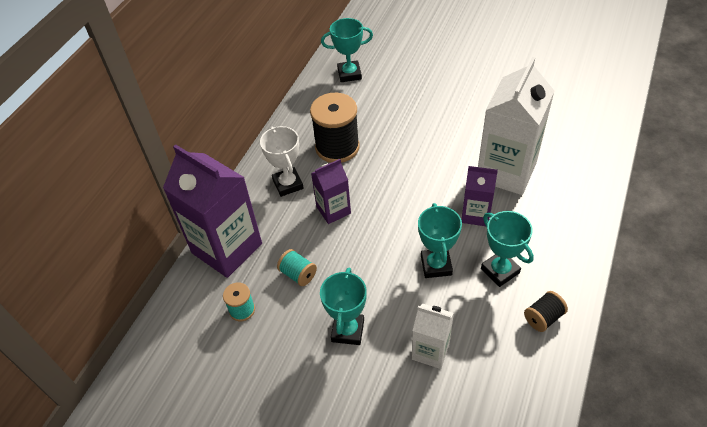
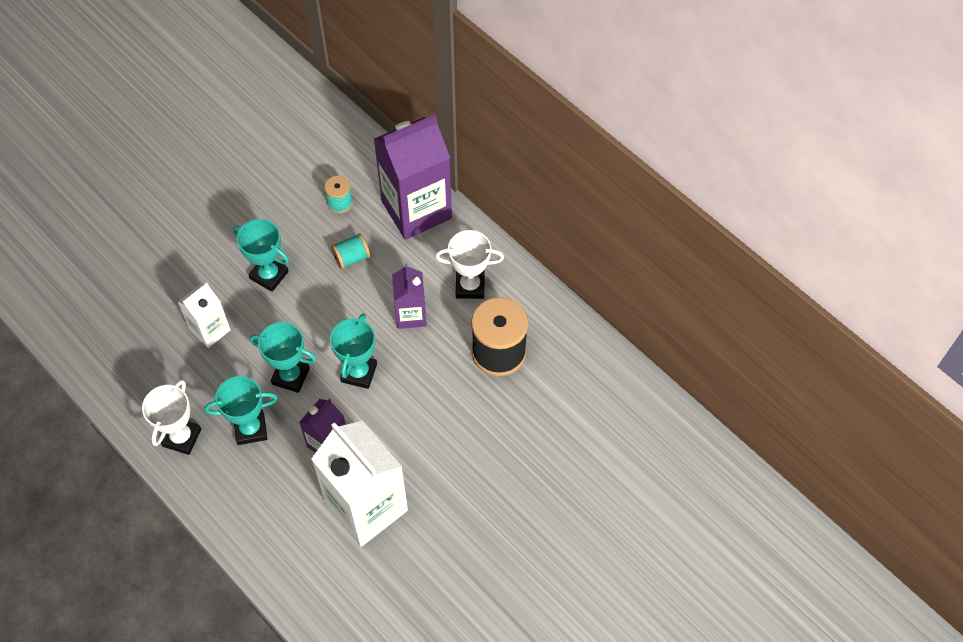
camera: 110 degrees right, 10 degrees up
(349, 74) = (621, 415): turquoise trophy -> turquoise trophy (359, 373)
(543, 318) = (182, 437): black spool -> white trophy

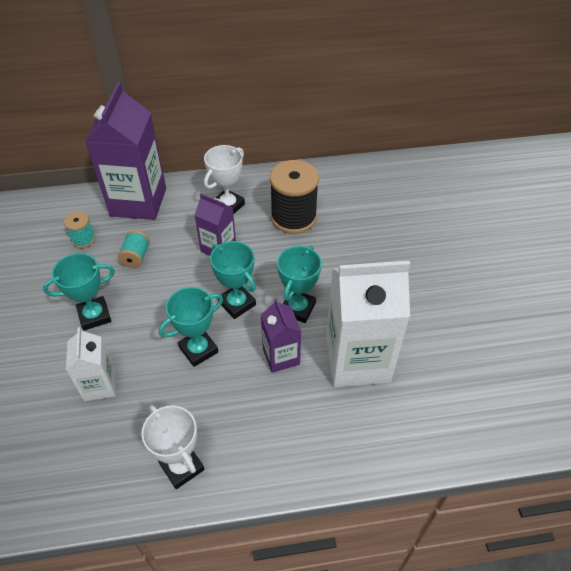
camera: 55 degrees left, 10 degrees down
(251, 429) = (221, 405): turquoise trophy -> turquoise trophy (298, 308)

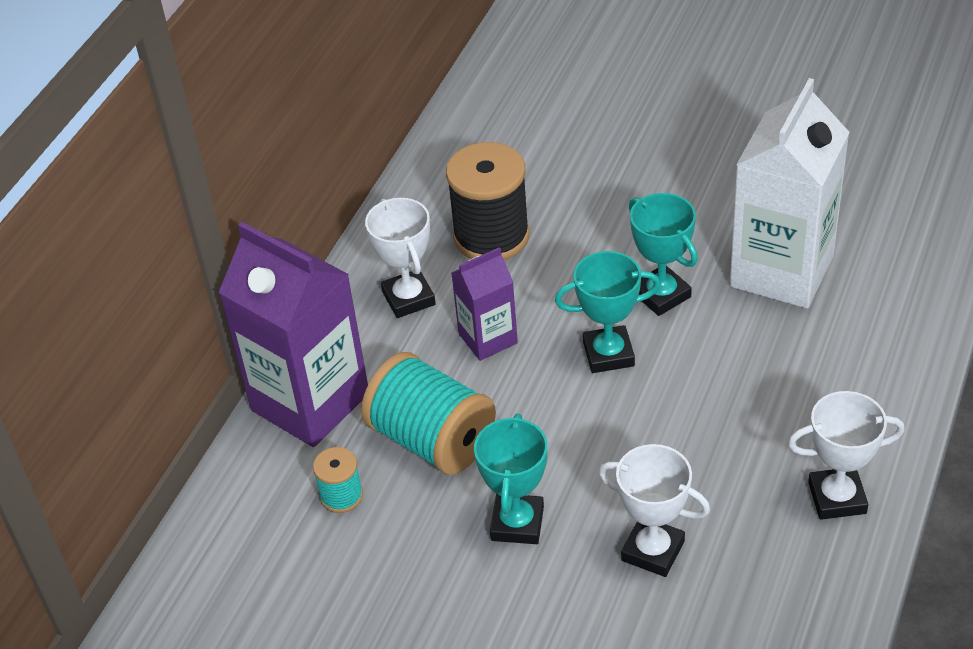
camera: 55 degrees left, 5 degrees down
(99, 385) = (653, 551): white carton -> white trophy
(136, 257) = (432, 440): turquoise spool -> turquoise spool, size x2.02
(198, 349) = (662, 422): turquoise trophy -> none
(281, 356) = (729, 341): purple carton -> none

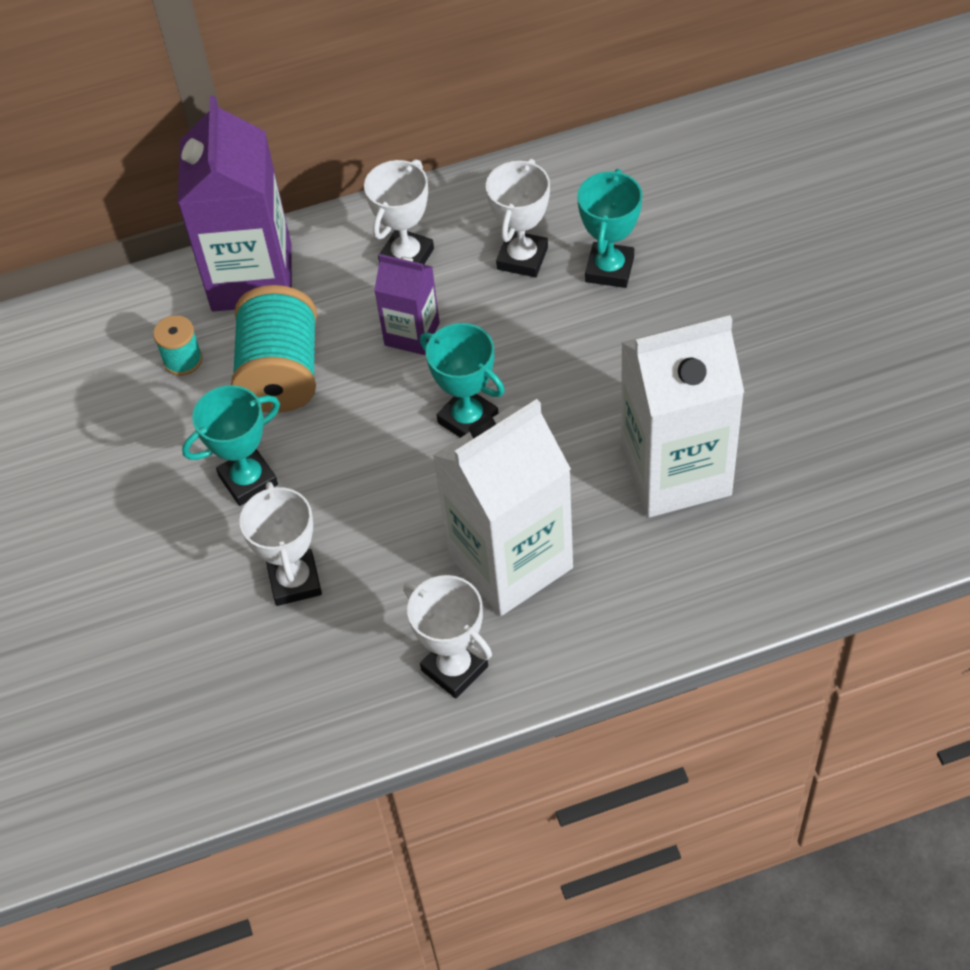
camera: 50 degrees right, 10 degrees up
(491, 236) = (522, 258): black spool -> white trophy
(661, 295) = (566, 409): turquoise trophy -> turquoise trophy (609, 269)
(769, 407) = (510, 561): none -> white carton

